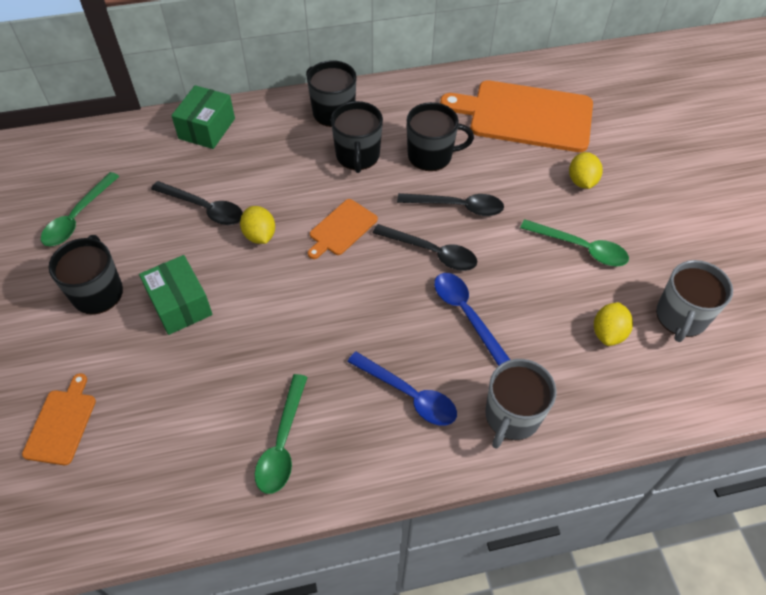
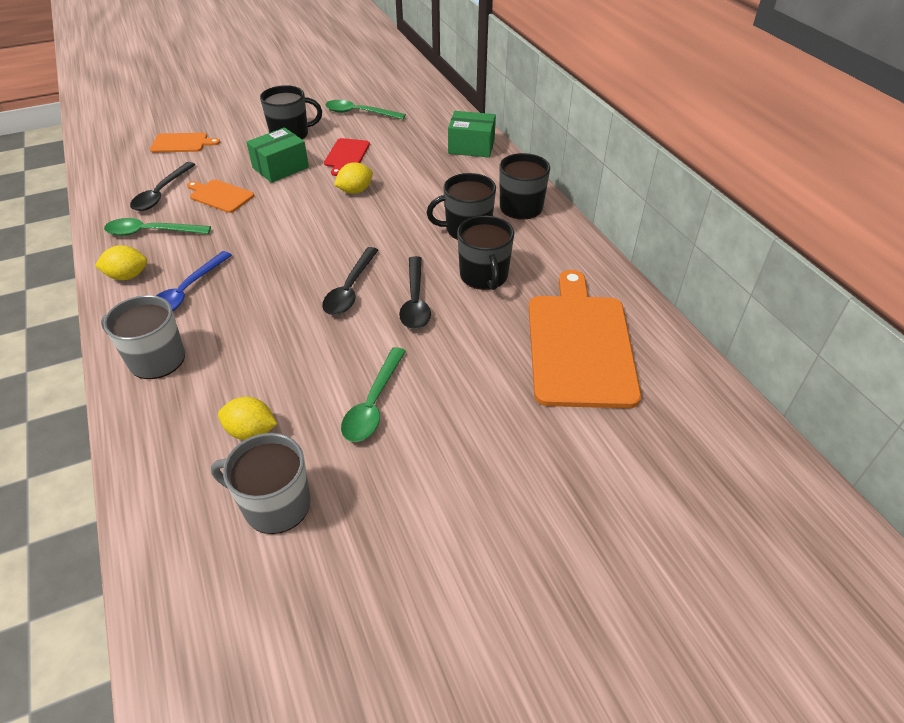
camera: 80 degrees right, 10 degrees down
(178, 237) = (346, 155): none -> red cutting board
(204, 208) = (379, 161): black spoon -> black spoon (161, 193)
(341, 229) = (370, 232): orange cutting board -> orange cutting board (220, 196)
(466, 314) = (275, 319): blue spoon -> none
(581, 181) = (483, 401): yellow lemon -> yellow lemon (127, 276)

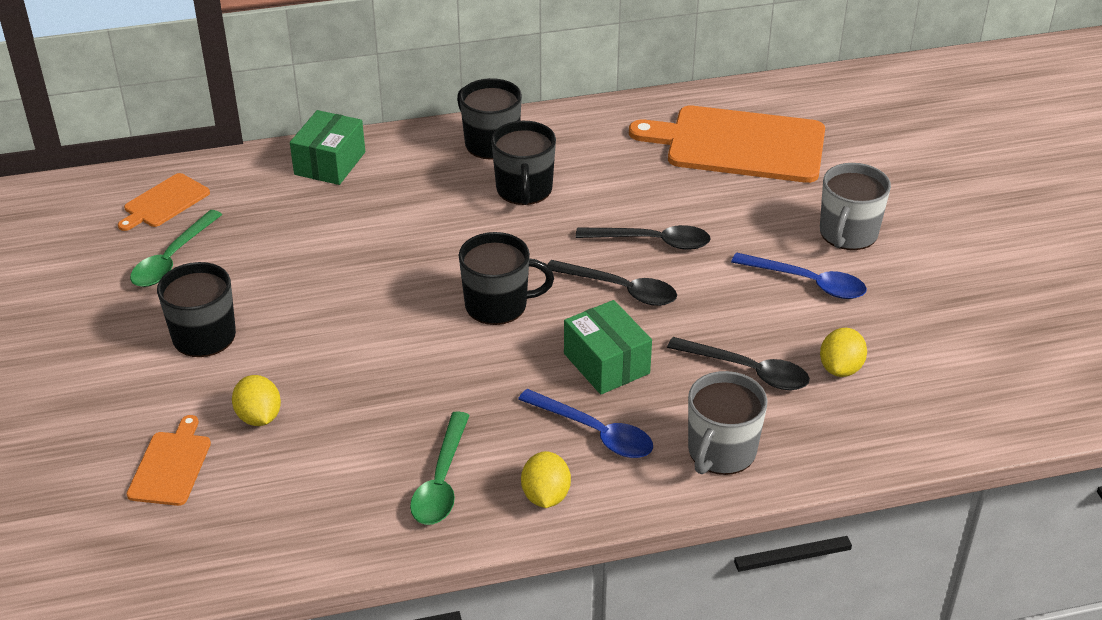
camera: 80 degrees left, 5 degrees down
(161, 193) = (332, 478): black spoon -> black spoon (747, 371)
(220, 196) = (365, 410): orange cutting board -> orange cutting board (164, 202)
(275, 505) = (931, 351): grey mug -> grey mug (848, 234)
(280, 167) = (308, 346): green box -> green box (606, 363)
(346, 155) = (300, 278): red cutting board -> none
(355, 191) = (403, 274): yellow lemon -> yellow lemon (259, 417)
(373, 404) = (807, 282): green spoon -> blue spoon
(484, 276) = (618, 188): black mug -> black mug (498, 305)

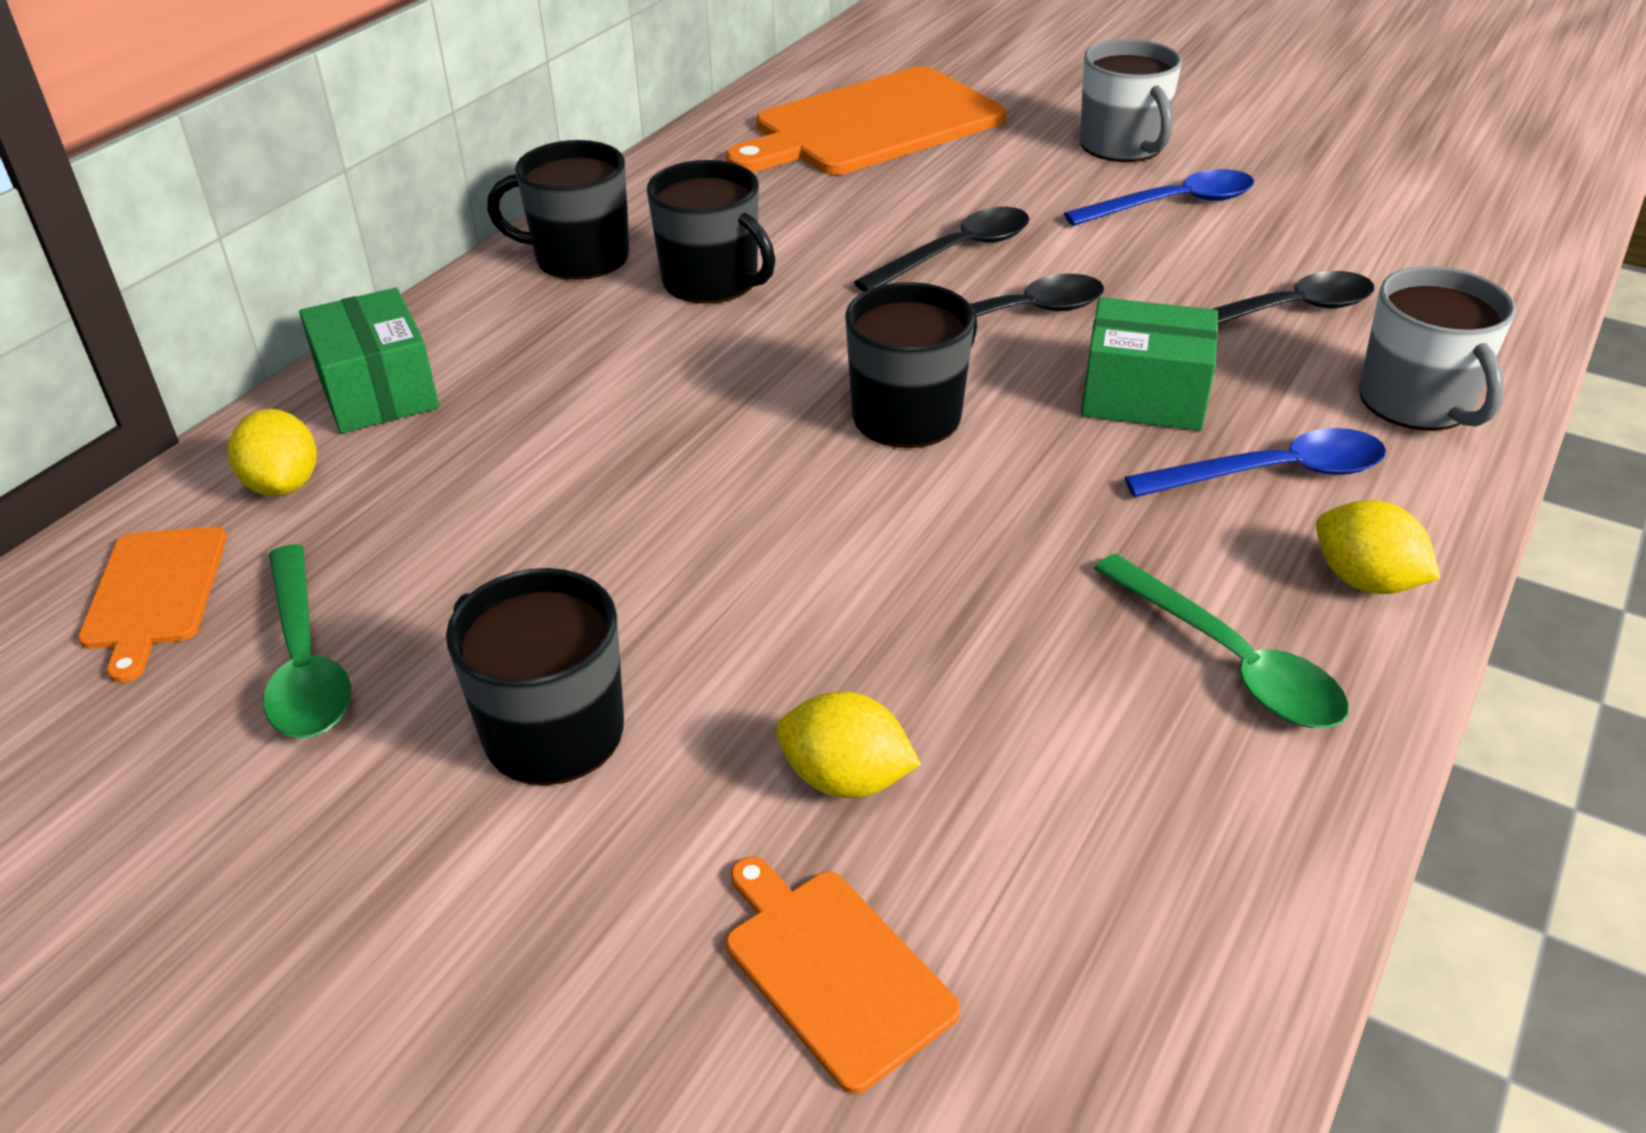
camera: 45 degrees left, 0 degrees up
(840, 368) = (1350, 258): yellow lemon -> yellow lemon (283, 484)

